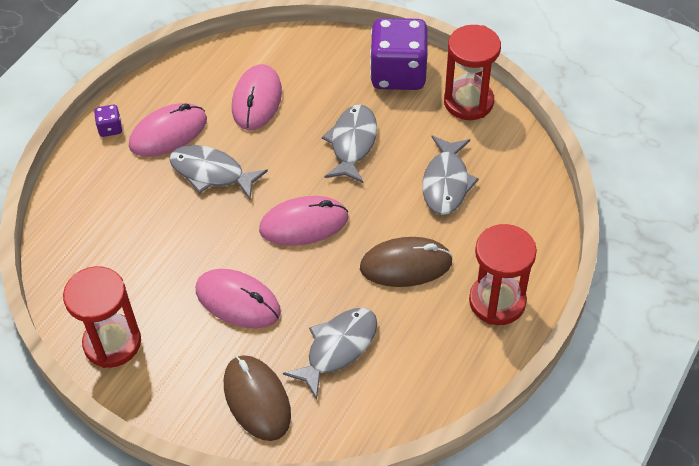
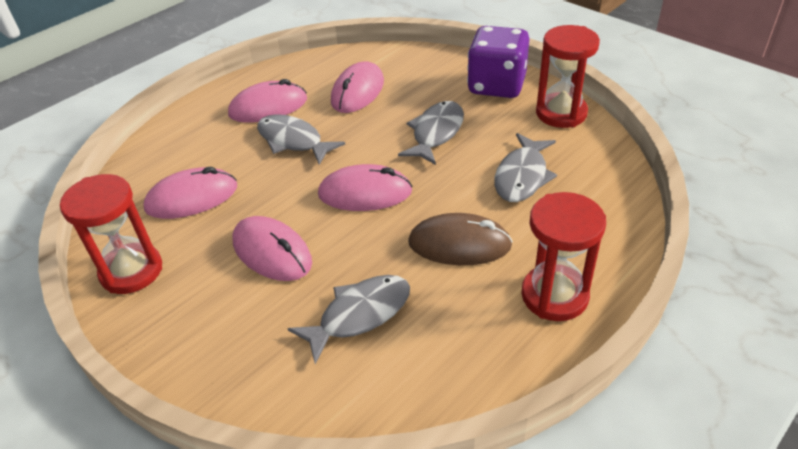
camera: 15 degrees right, 10 degrees down
(110, 128) = (220, 98): purple dice -> none
(135, 255) = (192, 198): none -> pink mouse
(257, 399) = (251, 353): brown mouse -> none

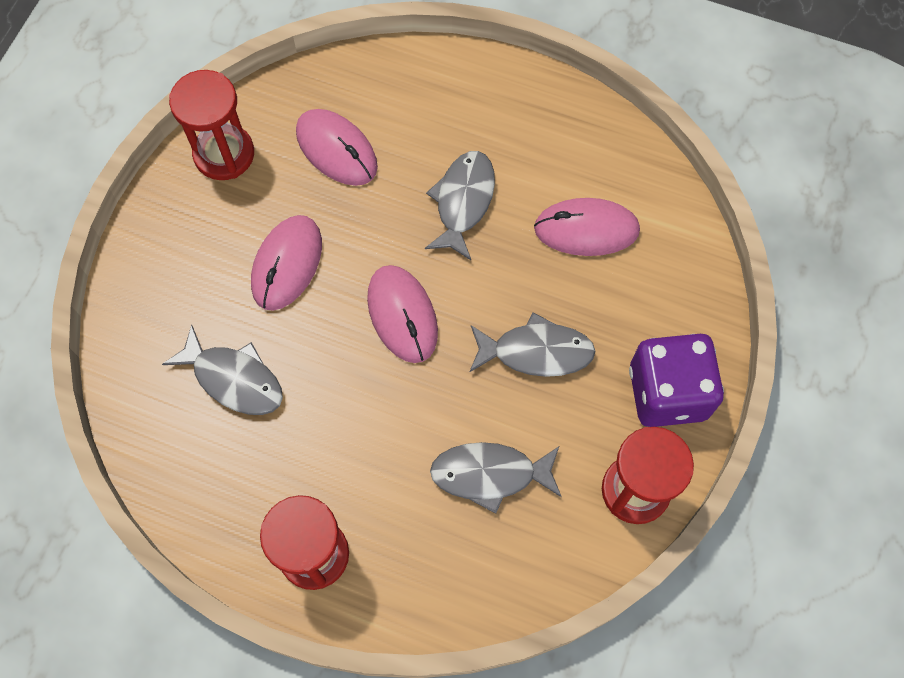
camera: 65 degrees right, 25 degrees up
(268, 107) = (515, 144): pink mouse -> none
(459, 244) = (356, 439): brown mouse -> none

